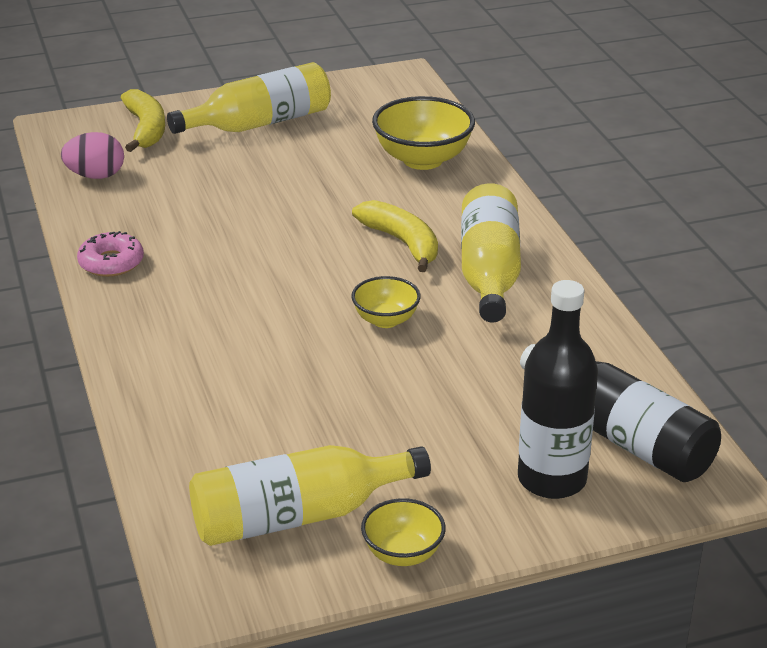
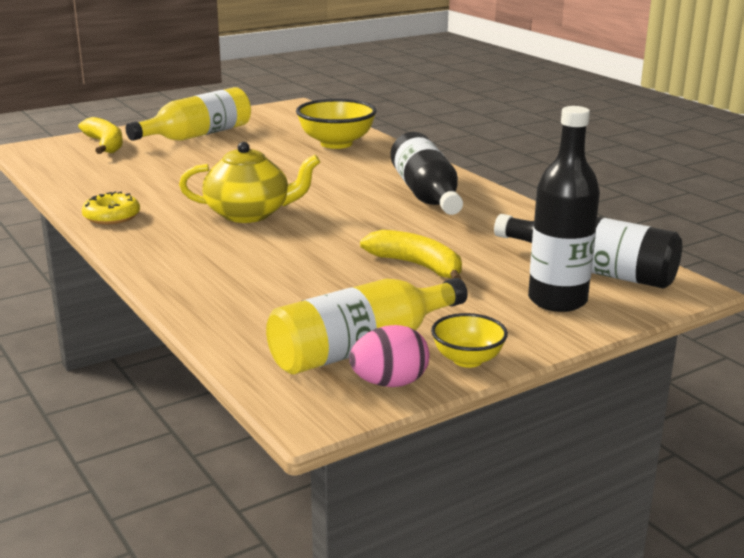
camera: 15 degrees left, 10 degrees down
(96, 176) = (74, 171): pink egg -> pink egg (389, 383)
(111, 262) = (111, 216): pink donut -> yellow donut
(265, 279) = (249, 214): none -> yellow teapot
(386, 320) = (362, 226): yellow bowl -> none
(402, 243) = (348, 185): yellow banana -> yellow banana (417, 266)
(489, 272) = (426, 195): yellow bottle -> black bottle

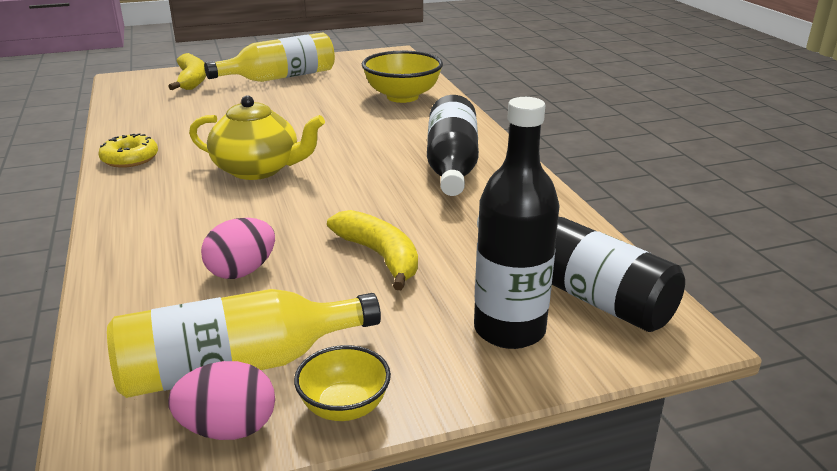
camera: 15 degrees right, 5 degrees up
(307, 288) = (242, 271): none -> pink egg

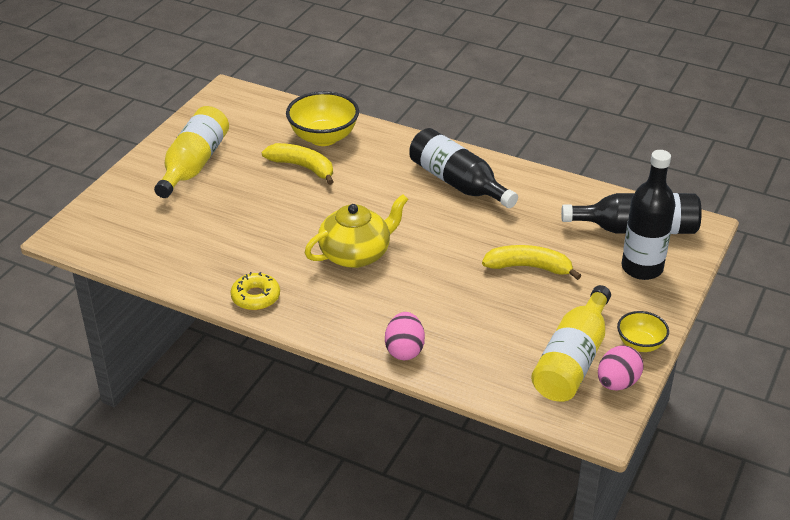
camera: 45 degrees left, 10 degrees up
(192, 80) = (129, 206): yellow banana -> yellow banana (303, 167)
(242, 271) = (483, 319): pink egg -> pink egg (404, 350)

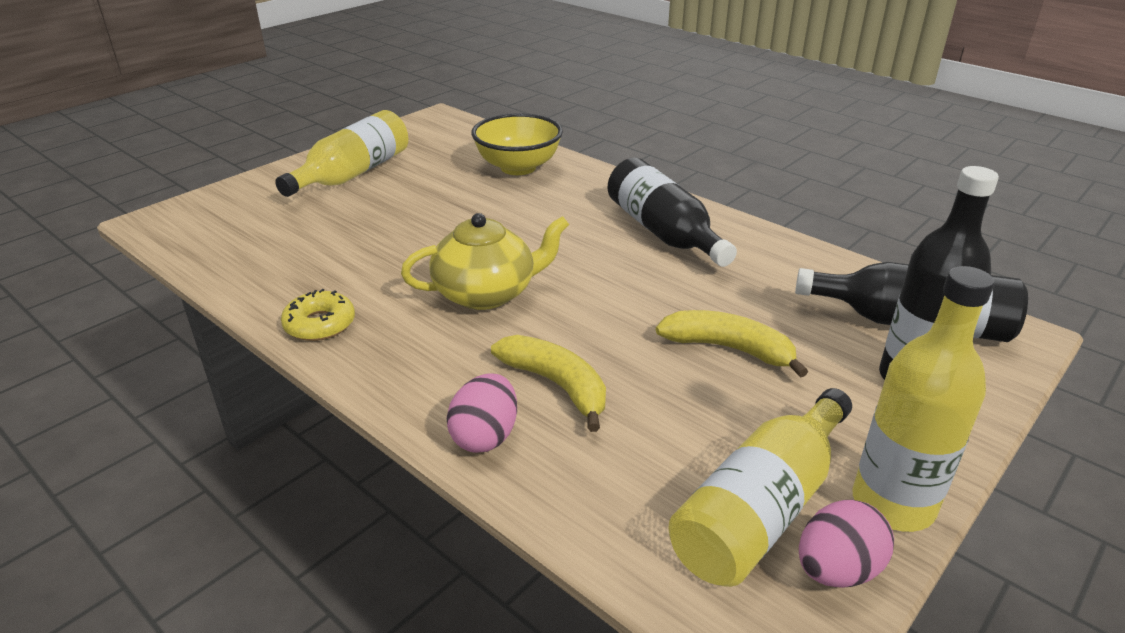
camera: 15 degrees right, 5 degrees down
(303, 167) = (476, 192): yellow banana -> yellow banana (557, 385)
(640, 344) = (893, 504): yellow bowl -> yellow bottle

